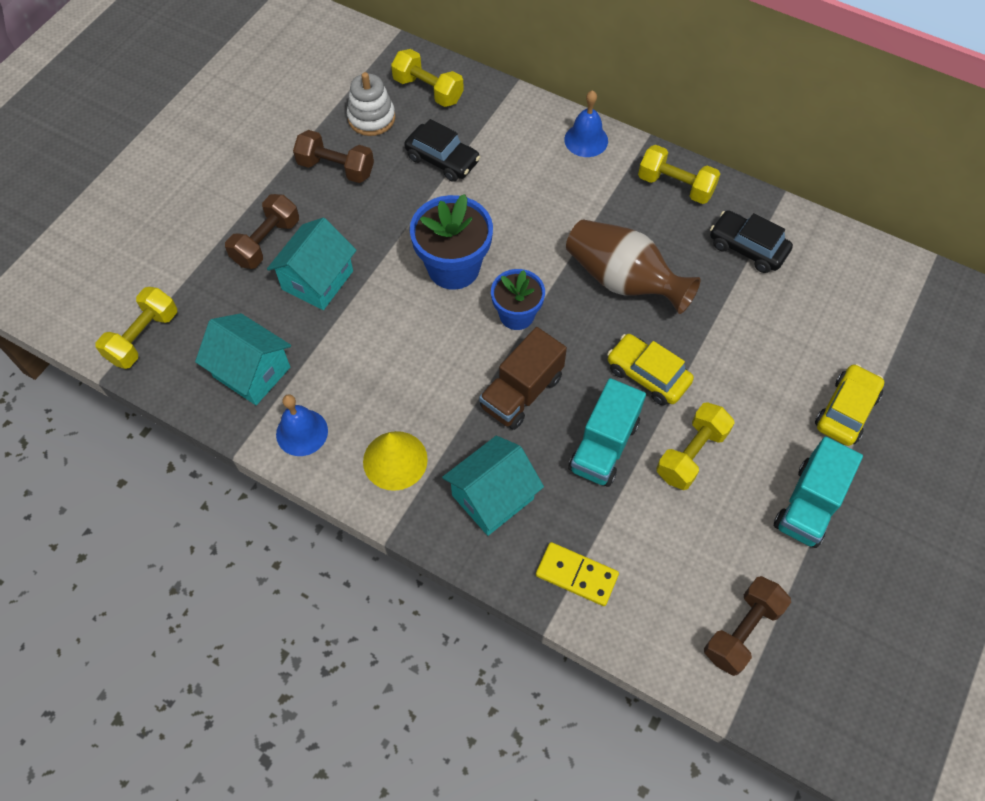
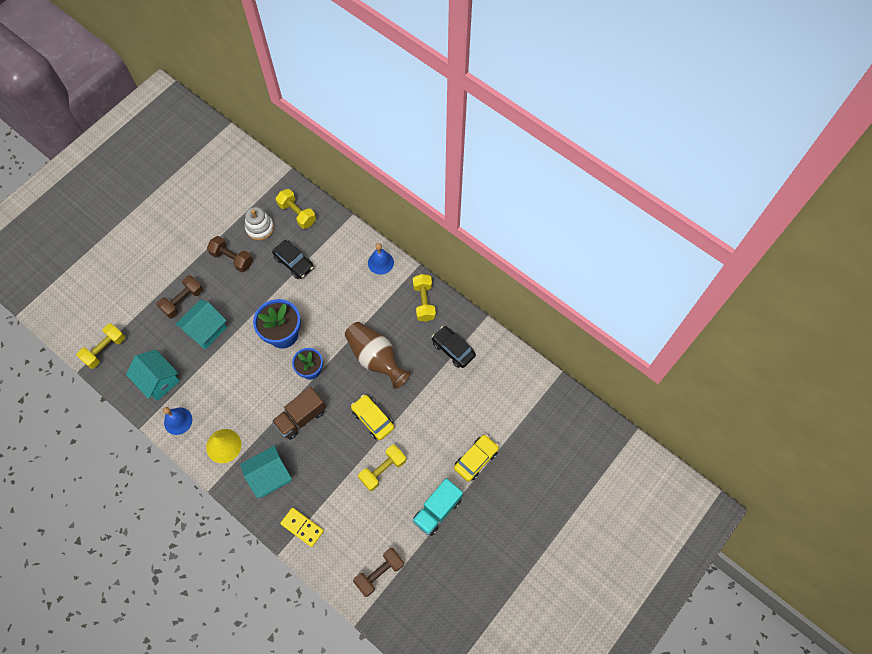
camera: 10 degrees right, 5 degrees up
(604, 446) = (337, 457): turquoise truck -> none
(675, 186) = (424, 302): yellow dumbbell -> yellow dumbbell turned 45 degrees clockwise

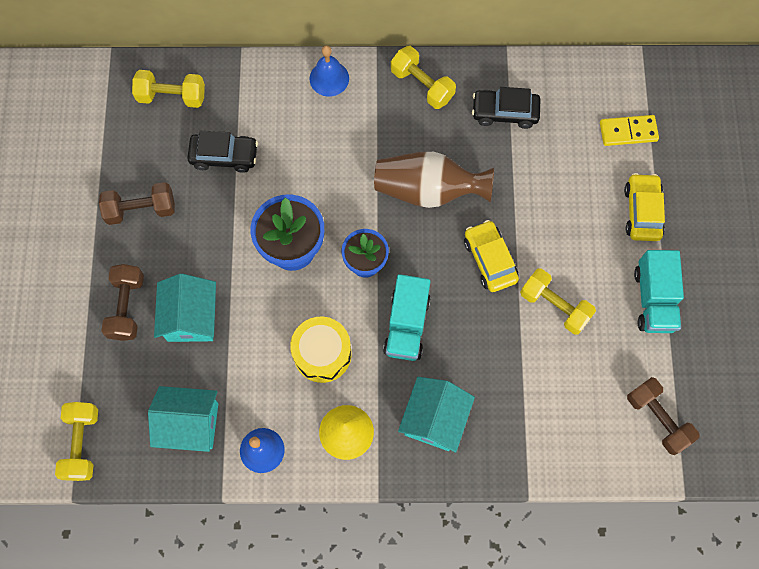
camera: 40 degrees left, 5 degrees up
(248, 398) = (322, 354): none -> yellow drum
(260, 228) = (140, 147): white stacking toy -> none
(301, 417) = (406, 325): brown truck -> turquoise truck
(302, 527) = (527, 443): yellow domino -> yellow domino (628, 131)
(373, 419) = (490, 260): yellow car -> yellow car turned 60 degrees clockwise
(379, 573) = (657, 419): brown dumbbell -> brown dumbbell turned 45 degrees counterclockwise
(383, 470) = (554, 306): yellow dumbbell -> yellow dumbbell turned 60 degrees counterclockwise

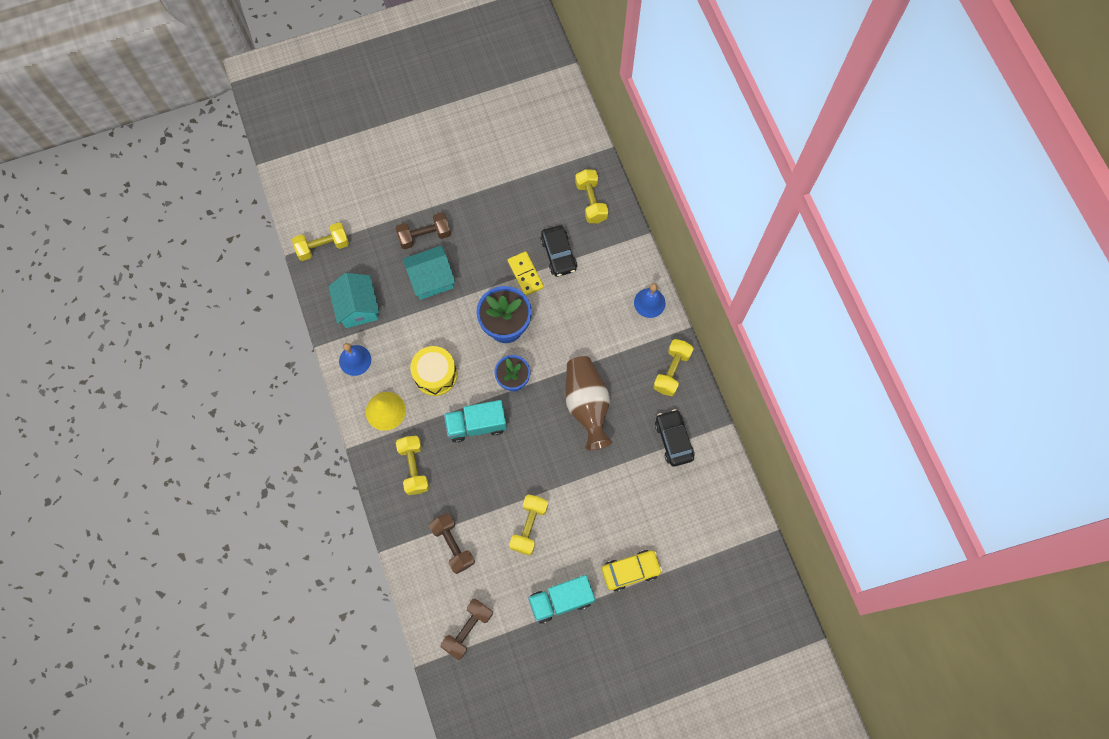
camera: 70 degrees right, 0 degrees up
(141, 209) = (497, 216): brown dumbbell -> brown dumbbell (453, 545)
(434, 419) = (414, 468): turquoise house -> yellow dumbbell
(490, 260) = (548, 467): yellow car -> none
(628, 131) = (695, 540): yellow domino -> yellow domino (525, 274)

